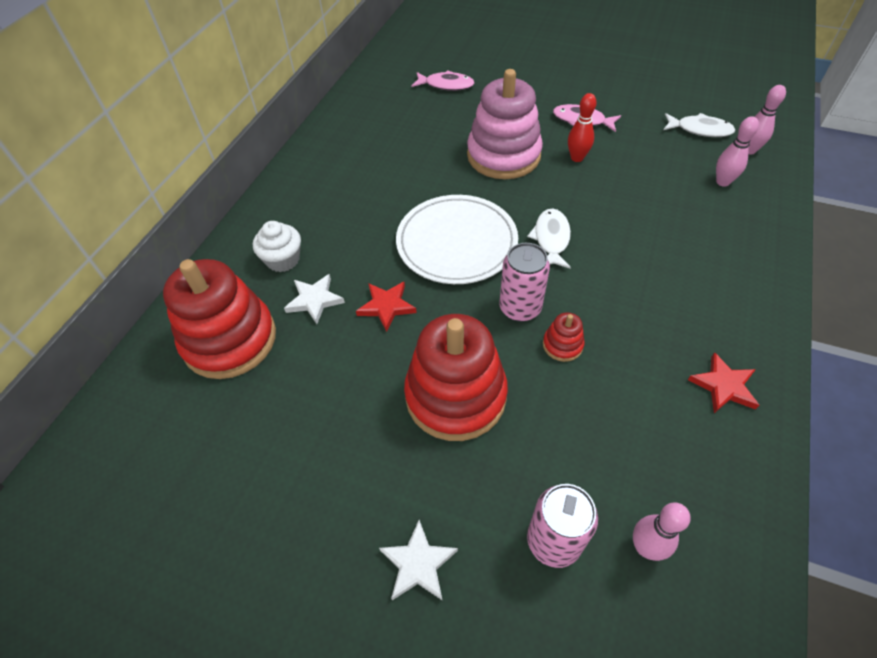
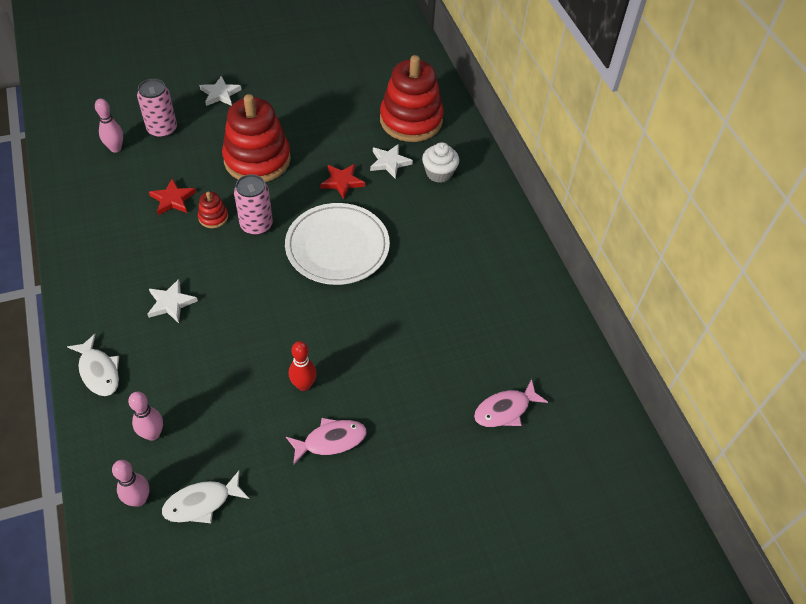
camera: 135 degrees right, 0 degrees up
(503, 155) = (370, 348): pink stacking toy -> none
(551, 239) = (270, 288): white fish -> white fish (99, 371)
(660, 274) = (171, 303): none -> white star
(723, 386) = (98, 245): red star -> red star (173, 199)

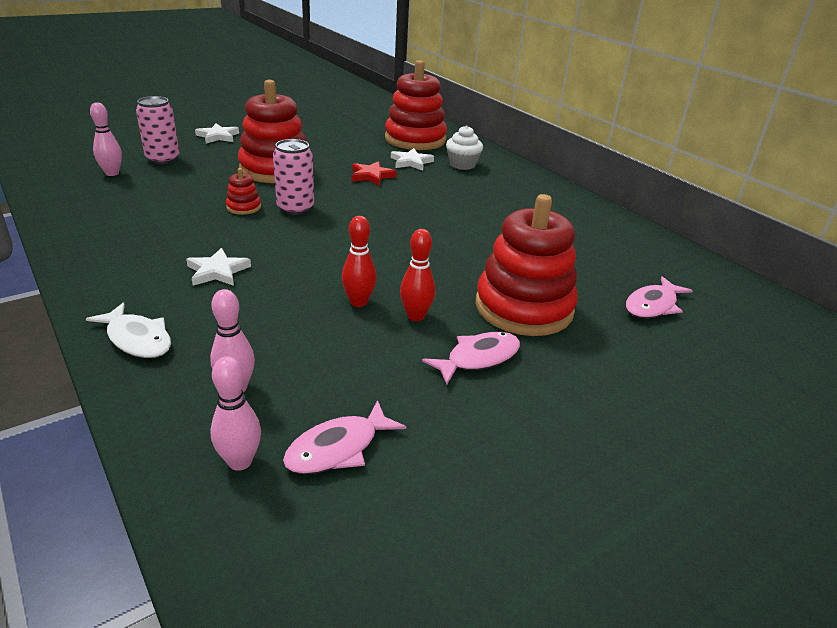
camera: 15 degrees left, 20 degrees down
(173, 199) = (191, 200): red star -> none
(202, 502) = (338, 448): white fish -> pink fish
(266, 360) = (358, 302): none -> red bowling pin
(337, 247) = (392, 214): white plate -> none
(394, 391) = (523, 307): none -> red stacking toy

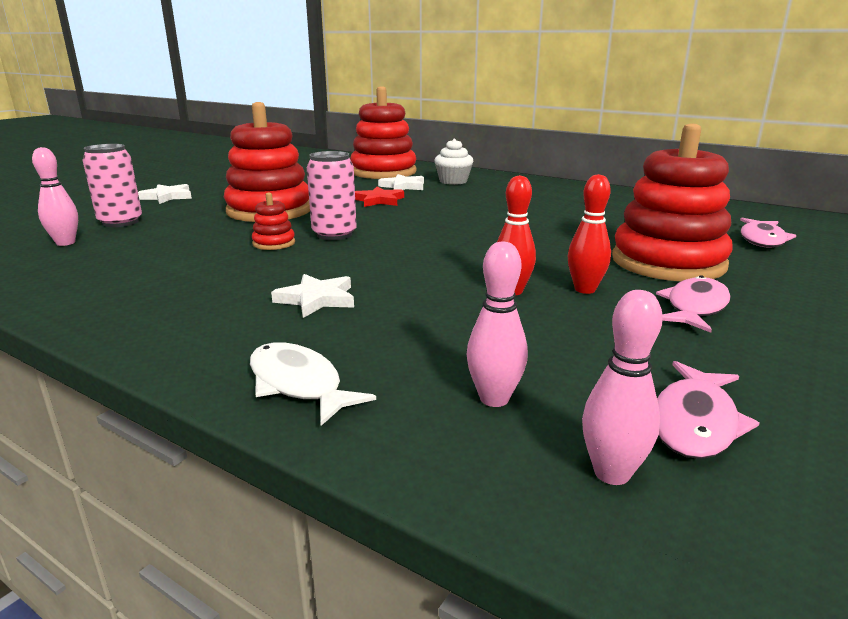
camera: 20 degrees left, 10 degrees down
(137, 339) = (298, 384): white fish -> white fish turned 150 degrees counterclockwise

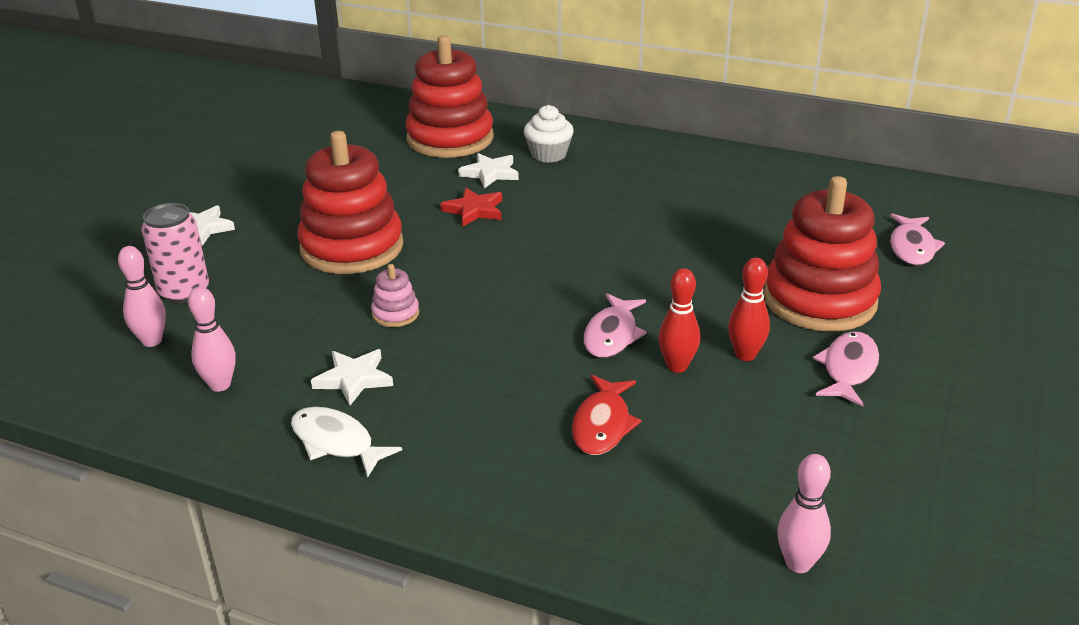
camera: 10 degrees left, 10 degrees up
(274, 243) = (395, 314): red stacking toy -> pink stacking toy
(298, 384) = (533, 514): white fish -> white fish (336, 442)
(317, 299) = (492, 403): white star -> white star (354, 379)
(334, 234) = (455, 289): pink can -> none
(417, 323) = (602, 424): none -> red fish
(494, 399) = (698, 506): pink bowling pin -> pink bowling pin (220, 385)
(695, 422) = (853, 507): pink fish -> pink fish (612, 335)

